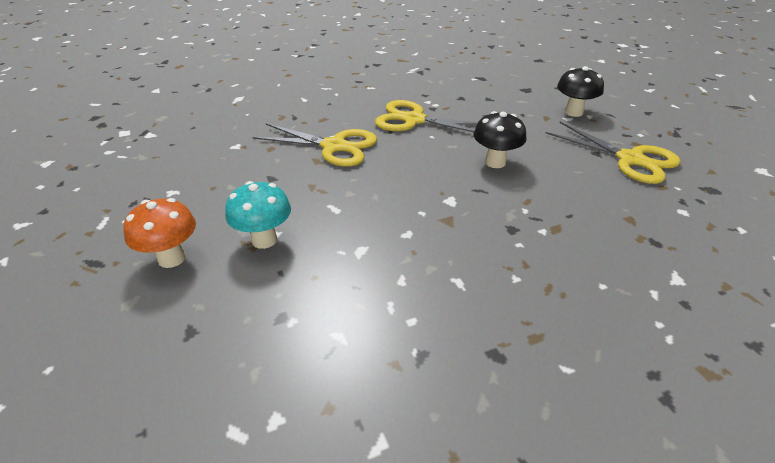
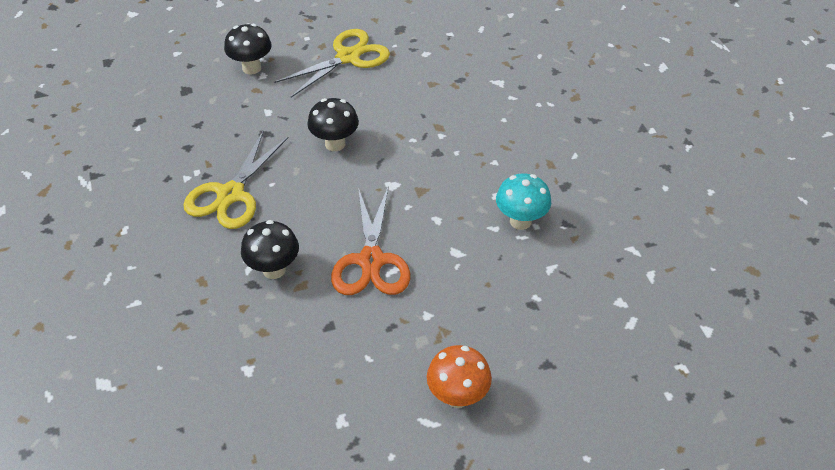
camera: 85 degrees left, 10 degrees up
(264, 240) = (436, 323): turquoise mushroom -> turquoise mushroom (520, 221)
(334, 146) = (274, 269): yellow scissors -> black mushroom
(346, 194) = (371, 261): none -> orange scissors

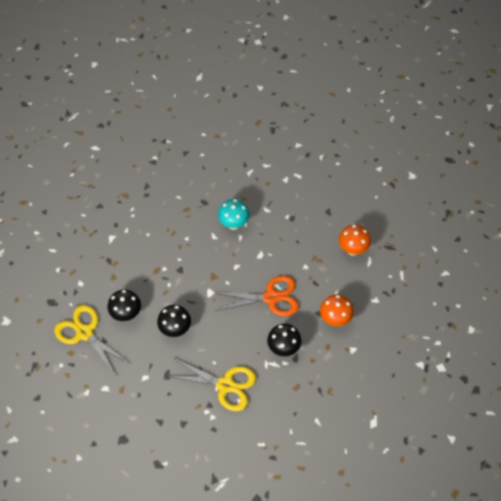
camera: 95 degrees left, 10 degrees up
(251, 68) = (97, 397): black mushroom -> black mushroom (126, 314)
(312, 349) = (335, 319): none -> orange mushroom

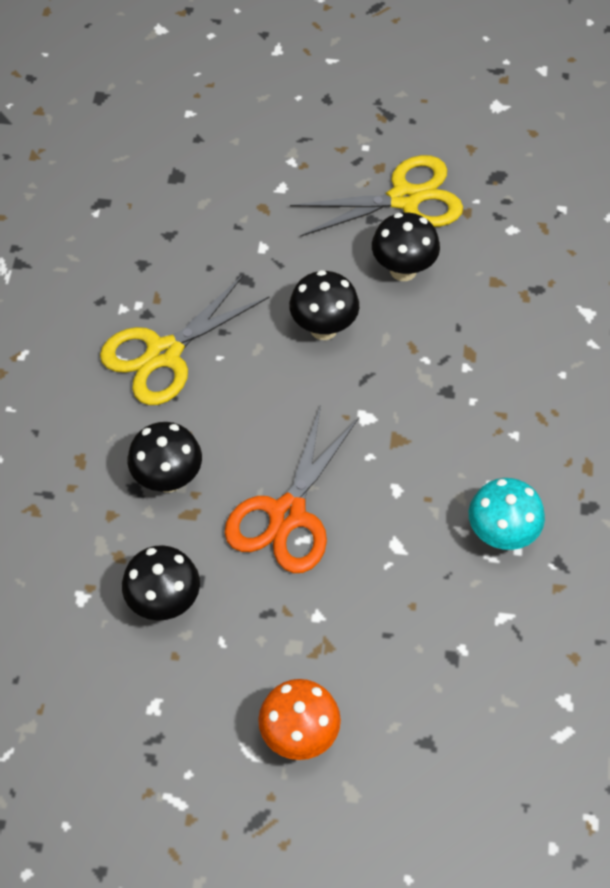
camera: 120 degrees right, 0 degrees up
(335, 319) = (164, 602): orange mushroom -> black mushroom

